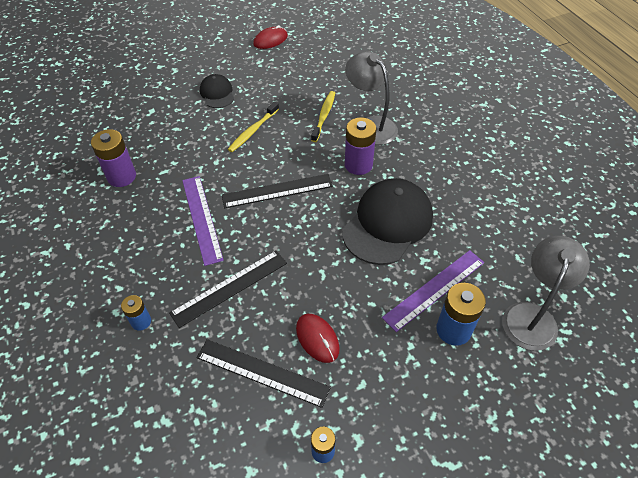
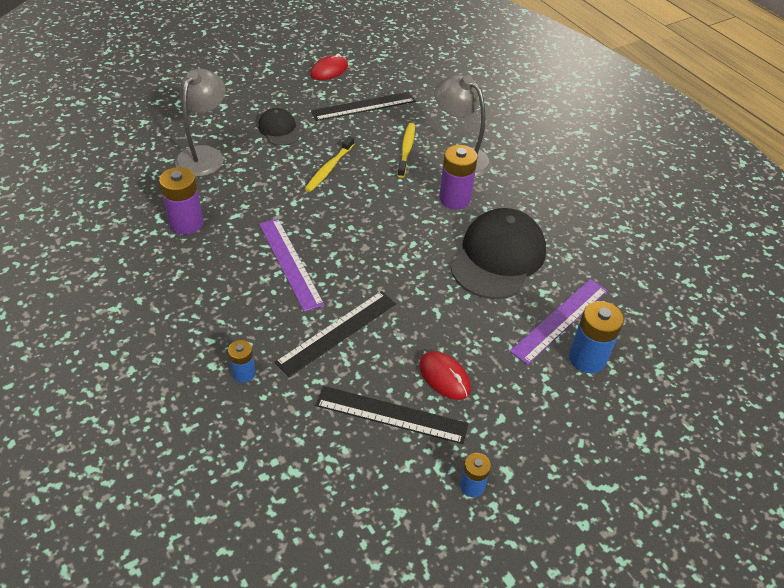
camera: 10 degrees left, 5 degrees down
(277, 190) = (370, 230): black ruler -> black ruler (363, 106)
(532, 316) = (665, 339): grey lamp -> grey lamp (204, 155)

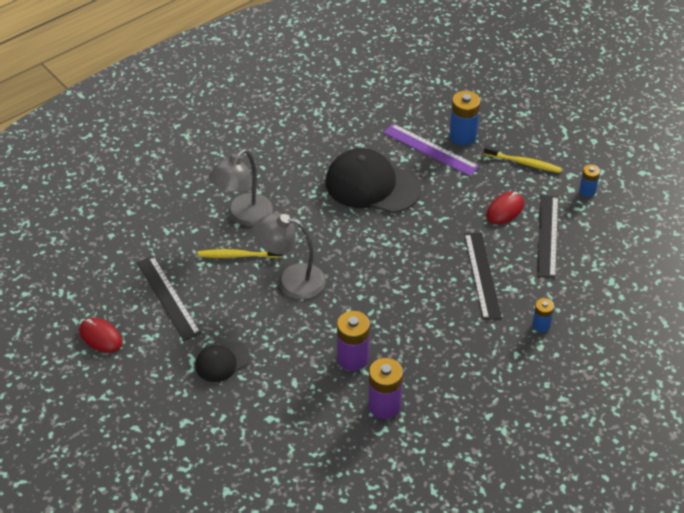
camera: 95 degrees left, 0 degrees up
(204, 155) = (277, 417): grey lamp -> grey lamp (291, 280)
(290, 263) = (415, 318): purple ruler -> none
(329, 168) = (279, 310): yellow toothbrush -> yellow toothbrush (524, 163)
(337, 332) = (482, 275): black ruler -> black ruler turned 45 degrees clockwise
(454, 199) = (304, 216): purple battery -> purple battery (353, 358)

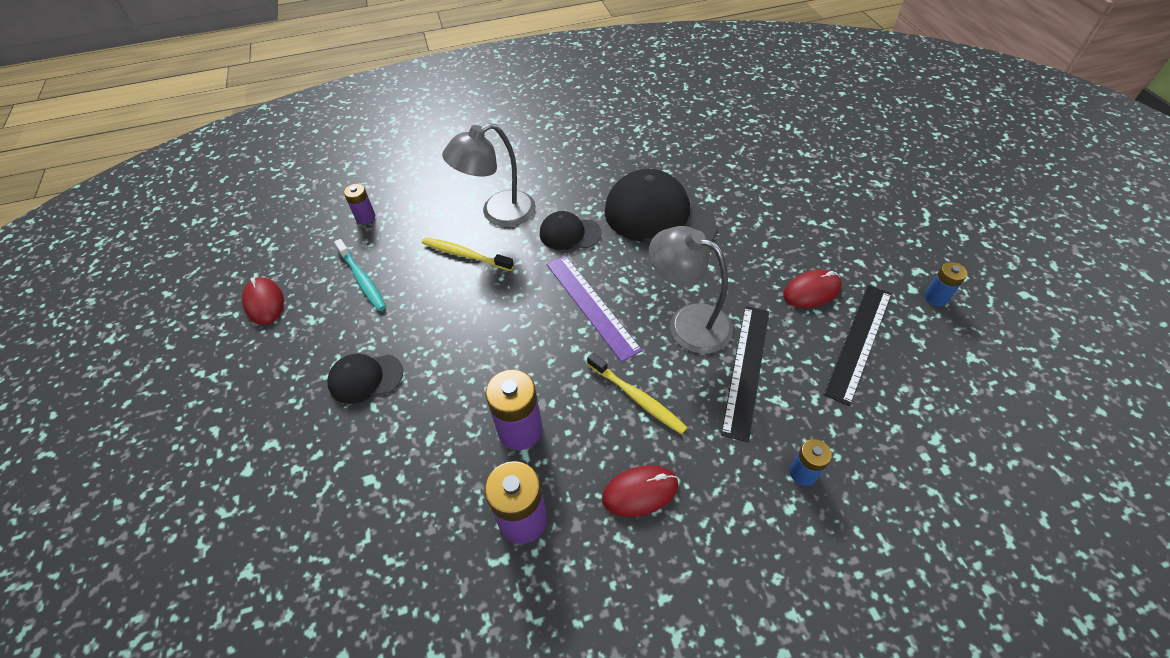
camera: 25 degrees right, 5 degrees up
(133, 249) = (365, 217): none -> purple battery
(168, 297) = (362, 280): black ruler -> turquoise toothbrush
(291, 280) = (505, 301): grey lamp -> grey lamp (688, 322)
(310, 216) = (570, 233): none -> black cap
(430, 150) = (746, 196): purple ruler -> purple ruler (591, 305)
(448, 367) = (640, 492): none -> red mouse
(463, 136) = (792, 190): blue battery -> none
(524, 163) = (859, 240): yellow toothbrush -> yellow toothbrush (637, 398)

